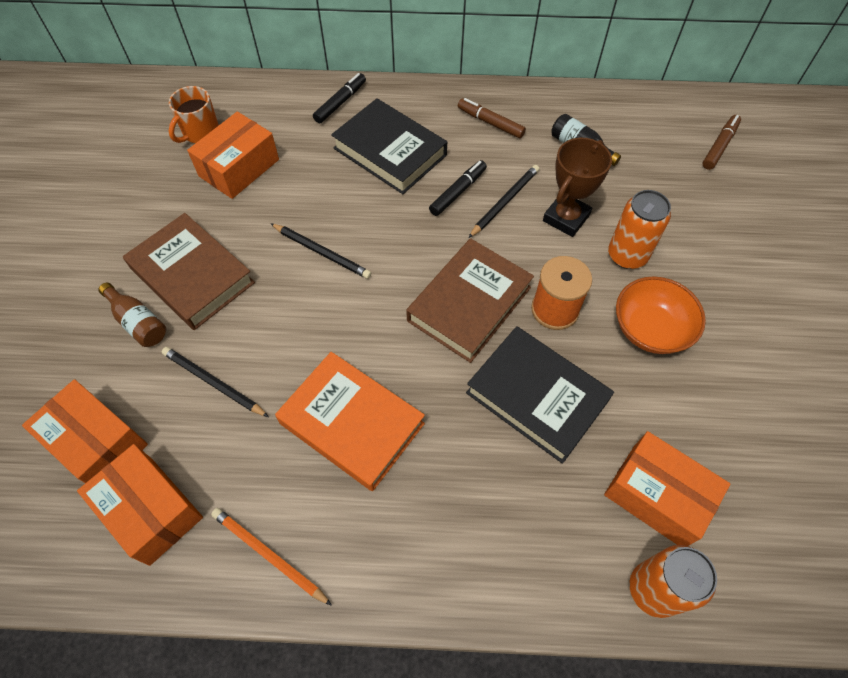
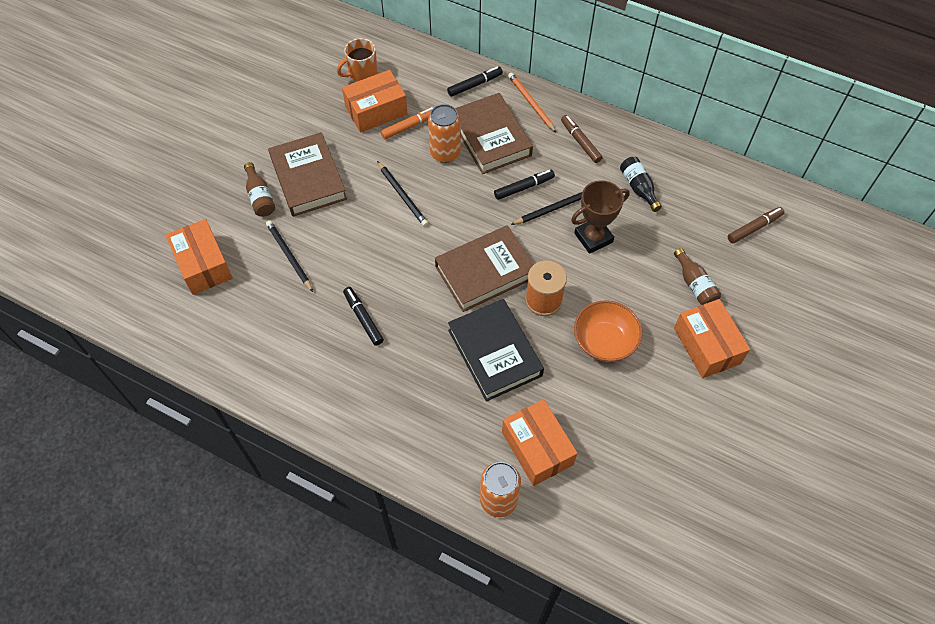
camera: 25 degrees right, 0 degrees up
(150, 510) = (217, 319): orange box -> orange box (706, 346)
(269, 555) = (273, 375): orange pencil -> orange pencil (531, 103)
(288, 172) = (409, 126): none -> orange marker
(352, 423) = (363, 318): orange book -> black marker
(390, 152) = (490, 137): black book -> brown book
(627, 255) = (622, 283): orange can -> orange can (445, 153)
(702, 227) = (695, 285): none -> brown bottle

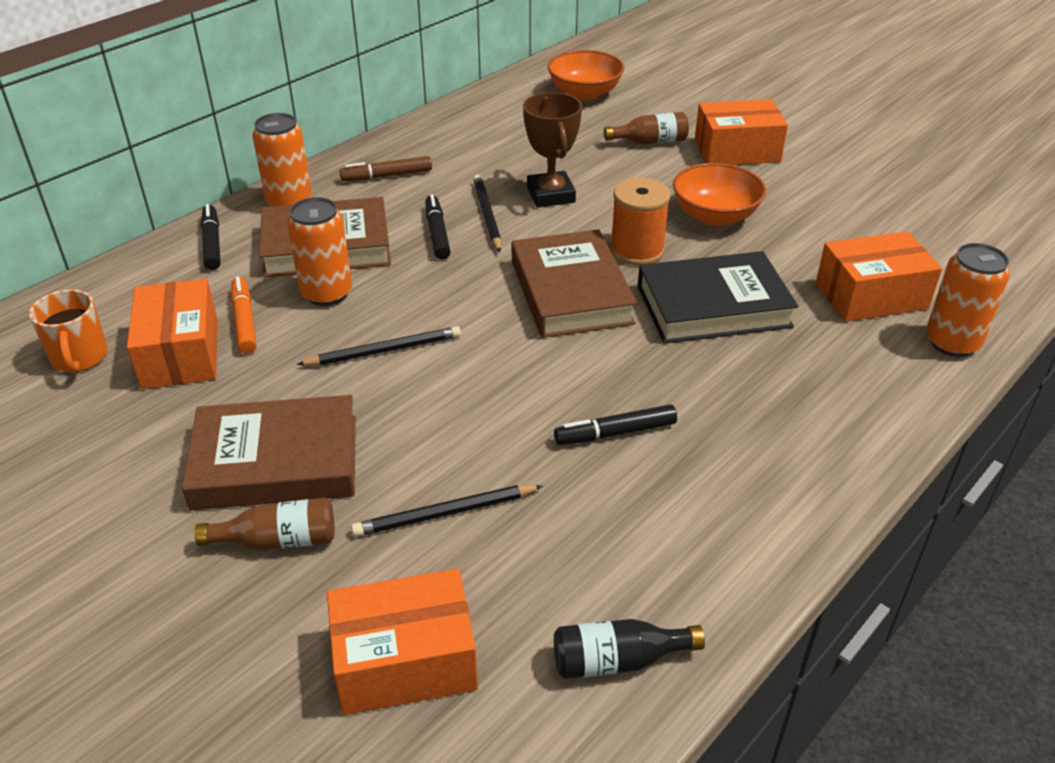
camera: 75 degrees left, 20 degrees down
(531, 103) = (289, 201): orange pencil -> orange can
(638, 188) = (488, 150): black bottle -> black bottle (617, 660)
(754, 228) = (584, 93): brown marker -> orange bowl

